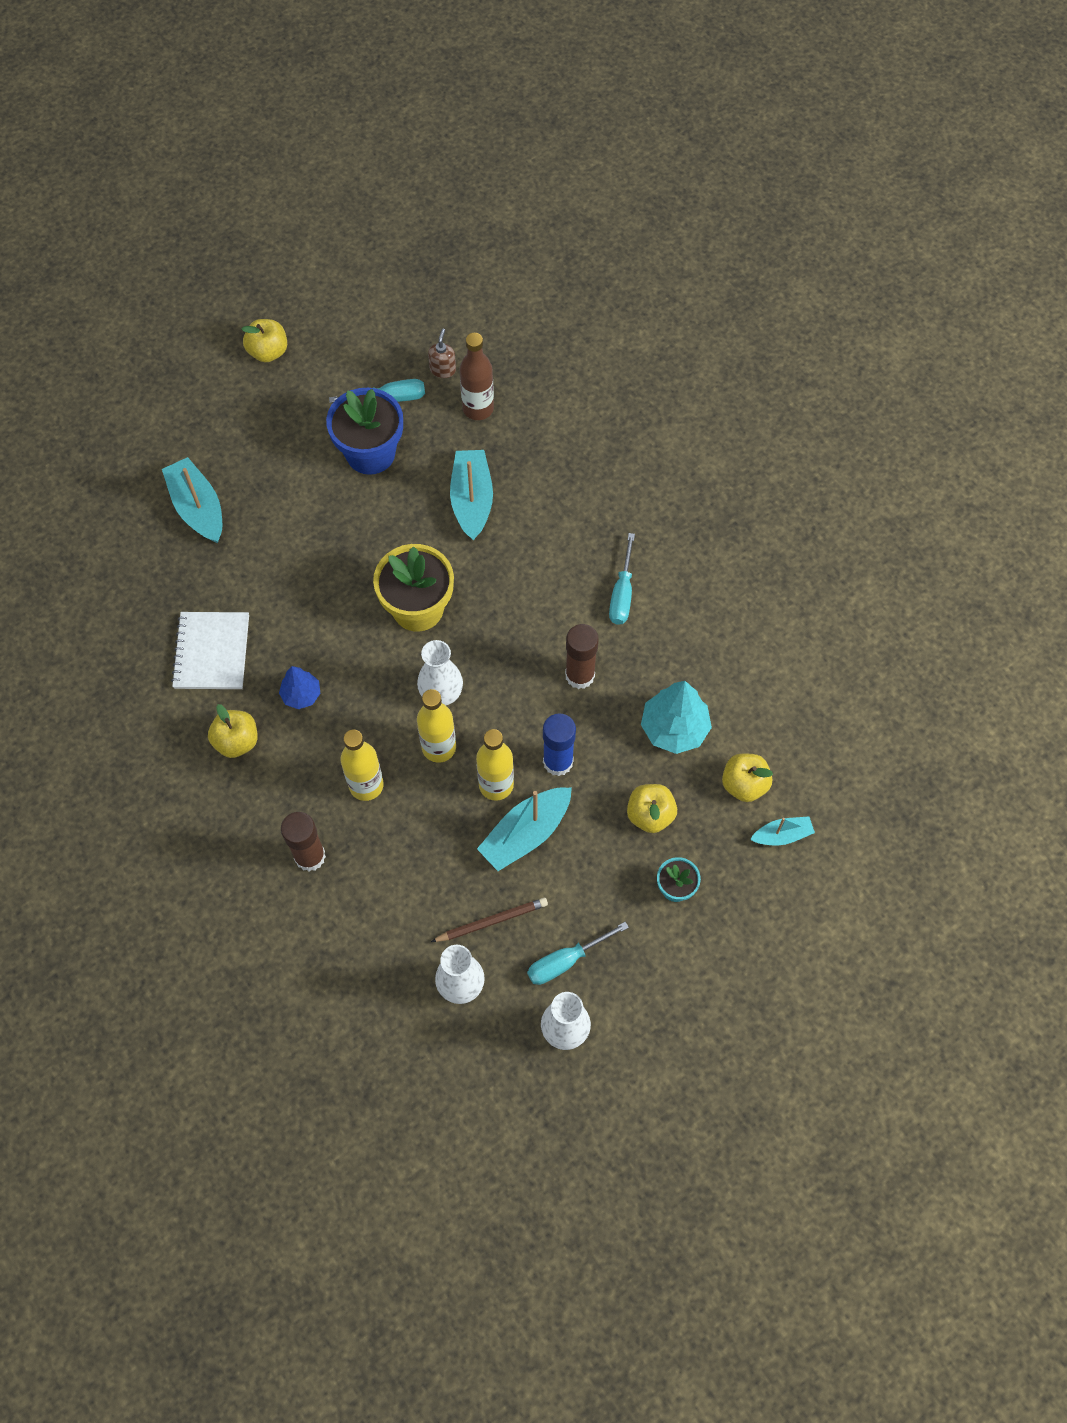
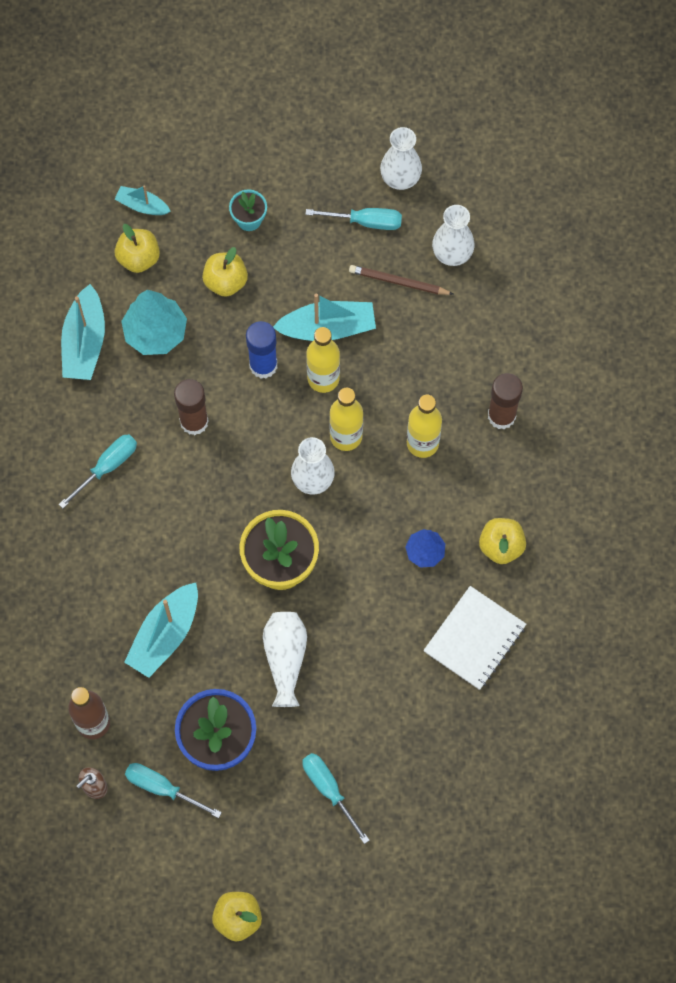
camera: 145 degrees left, 5 degrees up
(198, 508) = (404, 788): turquoise boat -> turquoise boat (84, 342)
(258, 472) = (328, 789): none -> turquoise screwdriver
(361, 541) = (285, 659): none -> white vase

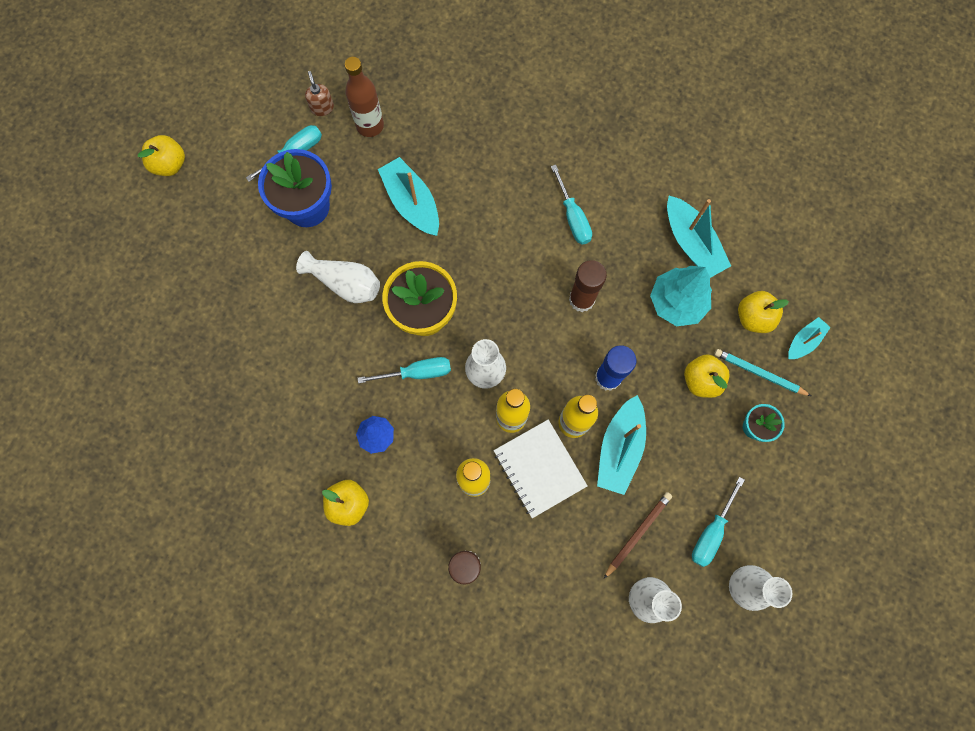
camera: 115 degrees right, 5 degrees up
(84, 342) = (691, 243): turquoise boat -> turquoise boat turned 150 degrees counterclockwise
(194, 233) = (759, 373): none -> turquoise pencil
(328, 789) = (225, 270): turquoise screwdriver -> turquoise screwdriver (417, 372)
(474, 639) = (282, 441): white notebook -> white notebook (539, 468)

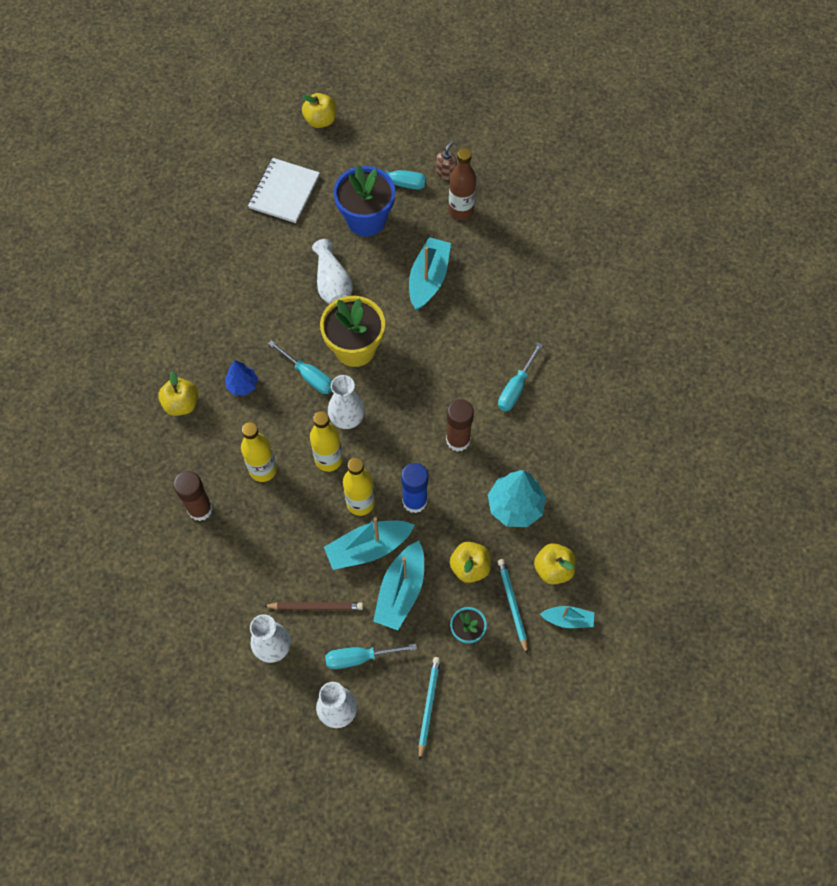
camera: 50 degrees right, 10 degrees down
(539, 468) = (307, 505): white notebook -> white notebook (284, 192)
(691, 243) = (572, 483): turquoise boat -> turquoise boat (401, 591)
(795, 508) = (428, 706): none -> turquoise pencil

